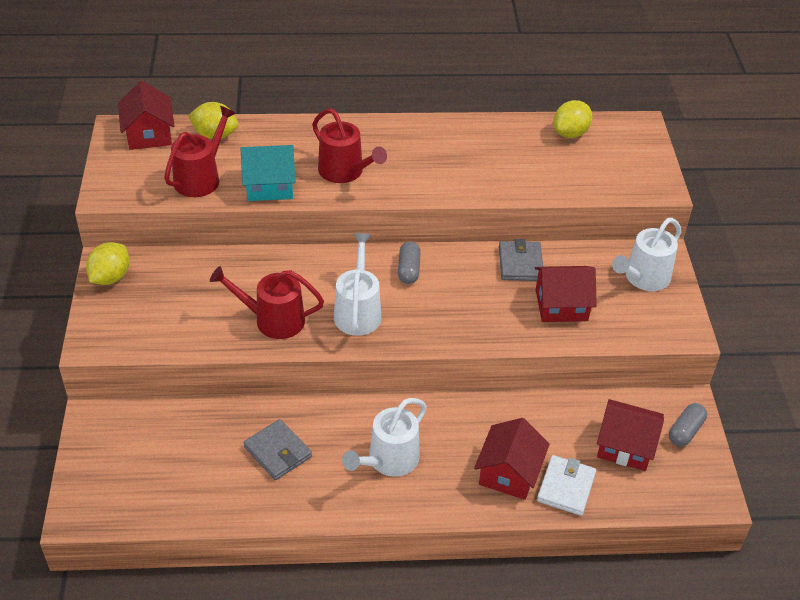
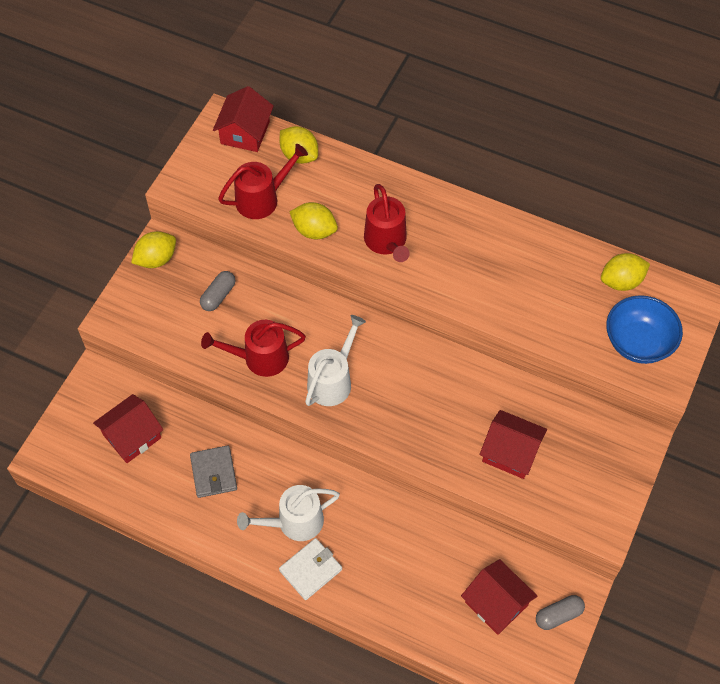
camera: 30 degrees right, 15 degrees up
(269, 186) = (314, 230): turquoise house -> yellow lemon
(273, 320) = (260, 358): red watering can -> red watering can turned 45 degrees counterclockwise
(408, 270) = (400, 356): grey capsule -> grey capsule (218, 296)
(509, 473) = (383, 580): red house -> red house (132, 436)
(520, 264) = (502, 393): grey wallet -> none
(566, 487) = (421, 616): white wallet -> white wallet (310, 570)
(617, 170) = (638, 342): none -> blue bowl
(643, 278) = (605, 457): white watering can -> none

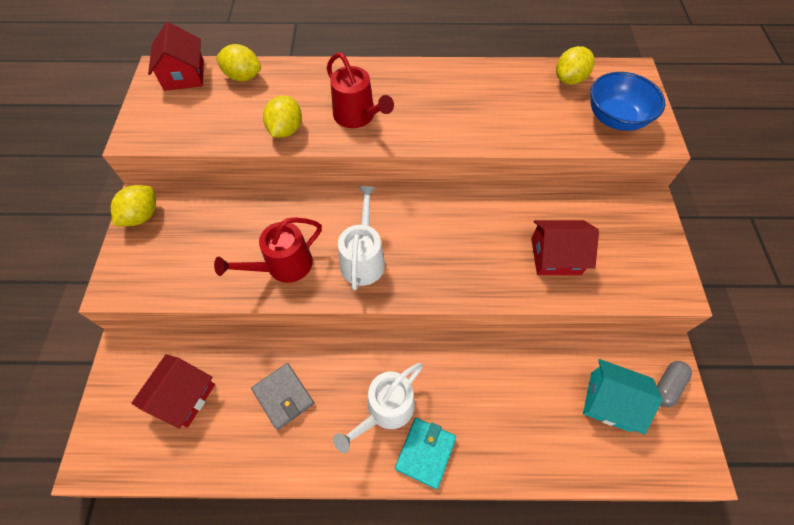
camera: 25 degrees left, 0 degrees up
(218, 296) = (218, 225): grey capsule -> none
(262, 199) = (223, 121): red watering can -> none
(310, 570) = (425, 452): white wallet -> turquoise wallet
(314, 230) = (286, 130): yellow lemon -> yellow lemon turned 75 degrees counterclockwise
(496, 603) = (609, 401): red house -> turquoise house

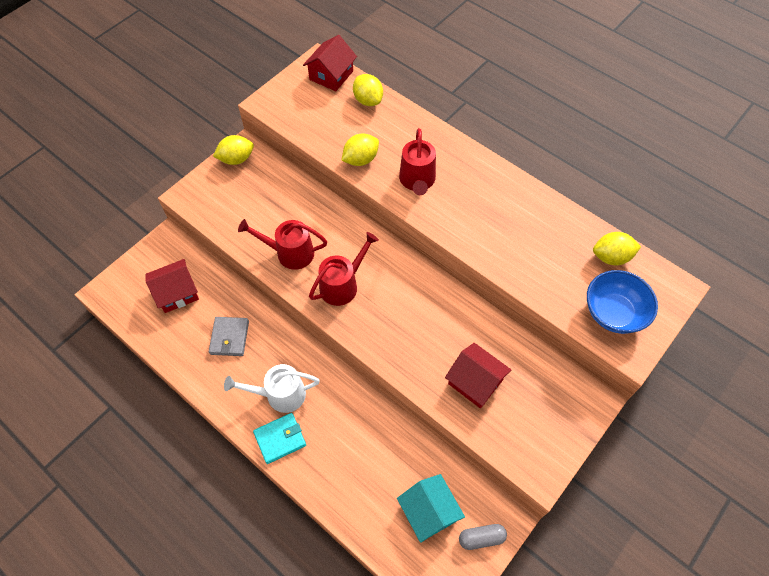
camera: 40 degrees right, 0 degrees up
(363, 259) = (342, 285): white watering can -> red watering can

